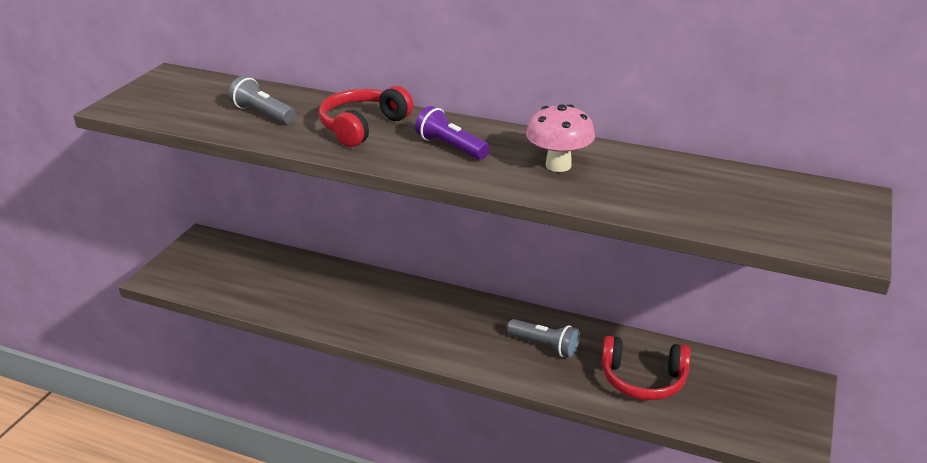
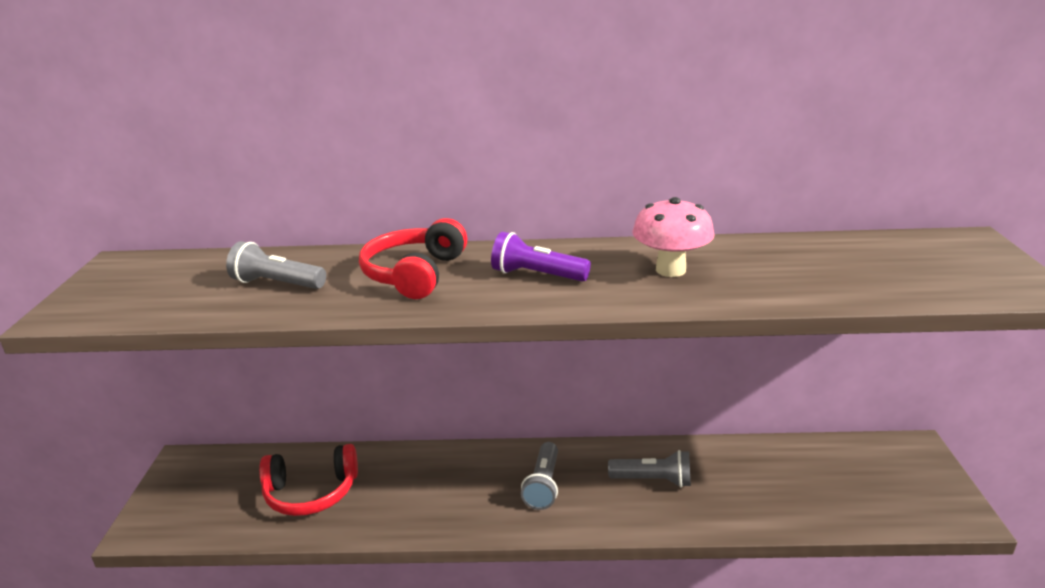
camera: 20 degrees left, 5 degrees down
(453, 326) = (543, 485): none -> grey flashlight
(643, 380) = (774, 488): red headphones -> red headphones (311, 492)

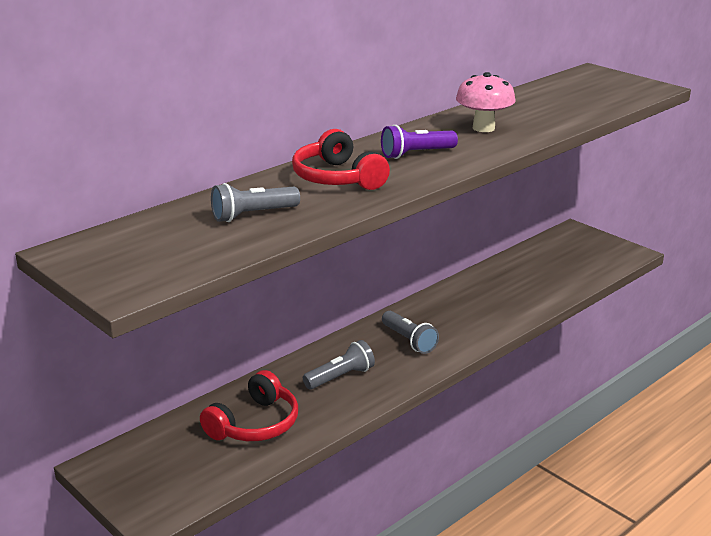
camera: 45 degrees left, 0 degrees up
(653, 480) = (468, 307): grey flashlight -> grey flashlight (340, 377)

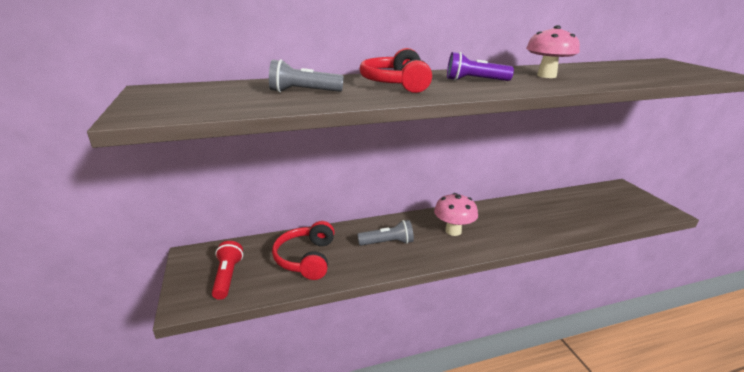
camera: 25 degrees right, 0 degrees up
(175, 474) = (227, 277): none -> red flashlight
(255, 424) = (306, 258): red headphones -> red headphones turned 120 degrees clockwise
(409, 341) = (453, 231): grey flashlight -> pink mushroom

